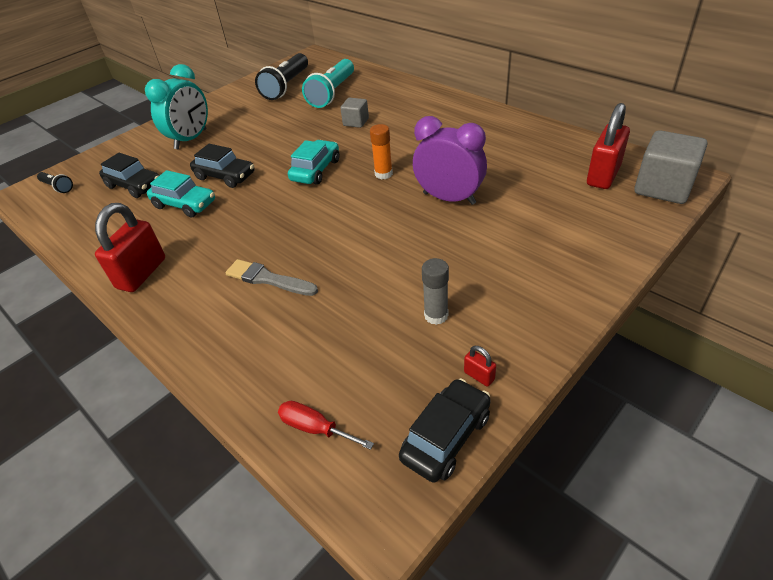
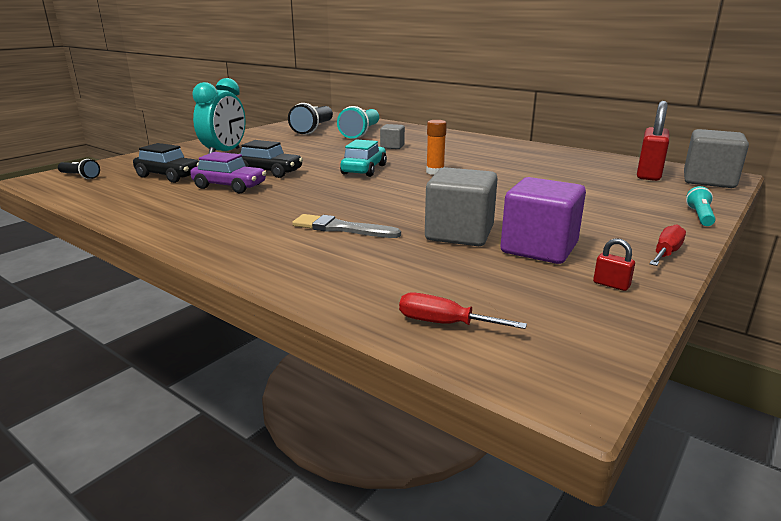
camera: 10 degrees left, 20 degrees down
(142, 273) = (192, 225): red padlock -> none
(185, 204) = (229, 186): turquoise car -> purple car
(371, 289) = (459, 234): none -> grey cube
(436, 315) = (539, 248): grey glue stick -> purple cube
(446, 437) = (602, 326): black car -> none
(449, 198) = (509, 185): purple clock -> none
(553, 325) = (666, 253): none -> red screwdriver
(618, 259) = (700, 216): none -> turquoise flashlight

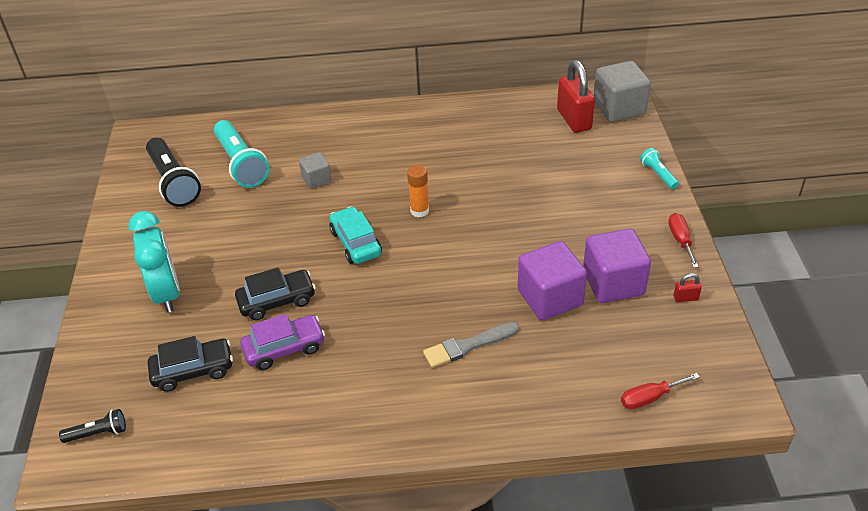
camera: 40 degrees left, 20 degrees up
(459, 234) = (550, 298): grey cube -> purple cube

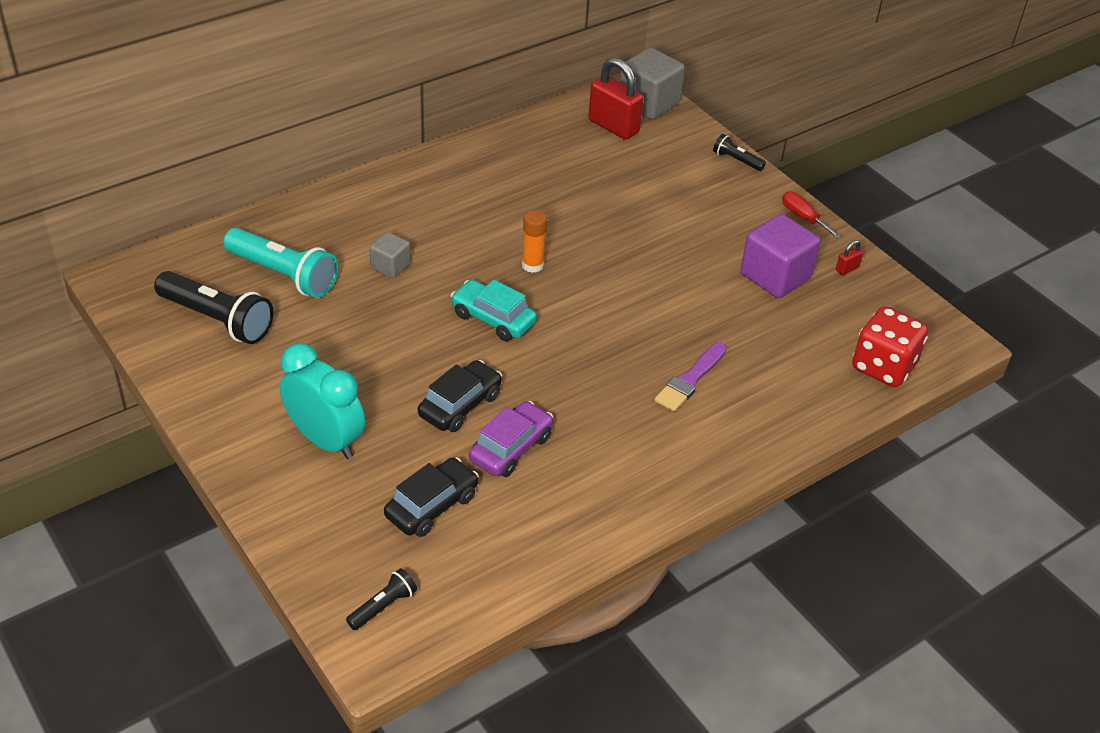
camera: 35 degrees left, 0 degrees up
(467, 346) = (690, 380): grey brush -> purple brush
(550, 298) = (729, 309): purple cube -> none
(650, 398) = (883, 367): red screwdriver -> red dice
(658, 174) = (736, 160): turquoise flashlight -> black flashlight

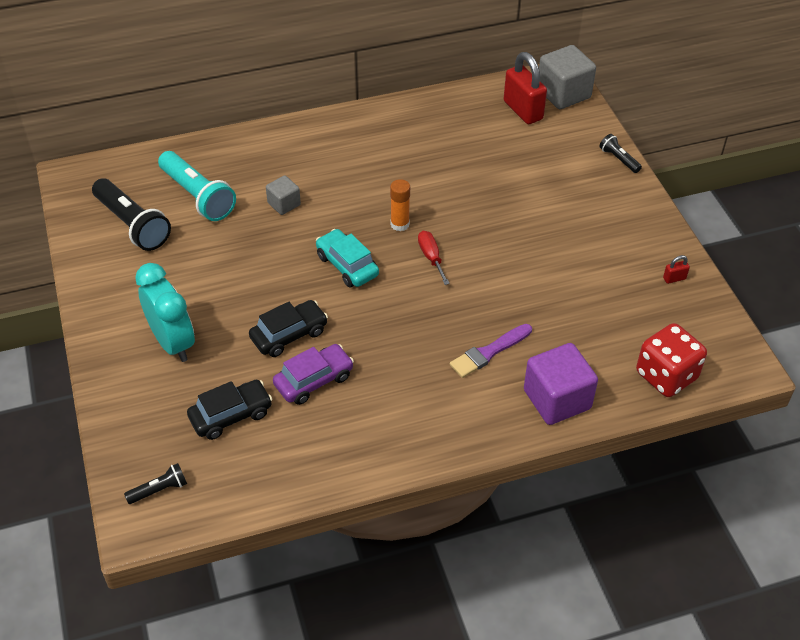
camera: 20 degrees right, 5 degrees up
(775, 276) = (605, 273): purple cube -> purple cube (557, 399)
(803, 217) = (656, 223): red screwdriver -> red screwdriver (431, 257)

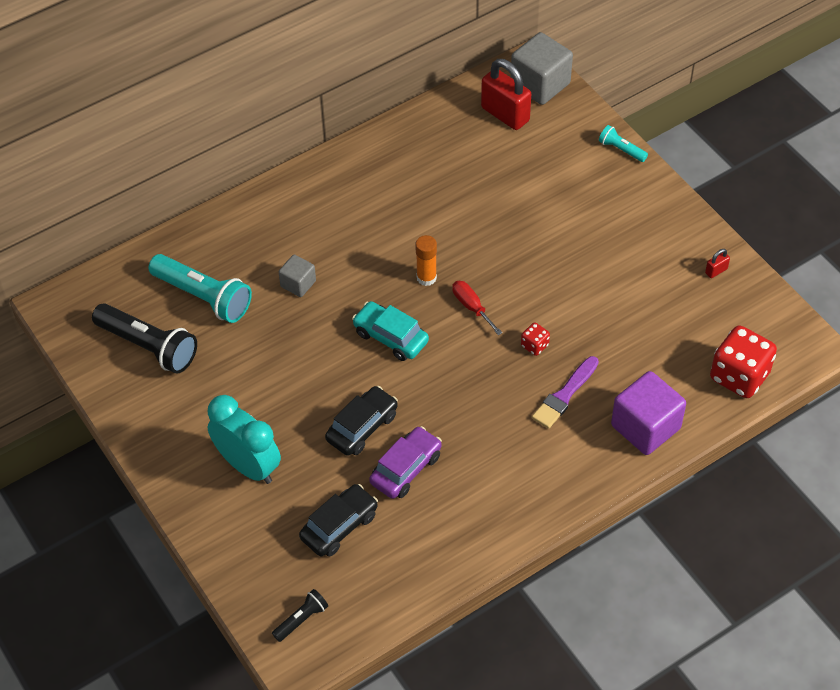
camera: 15 degrees left, 5 degrees up
(477, 303) = (534, 345): none -> red dice
(619, 159) = (621, 150): black flashlight -> turquoise flashlight

